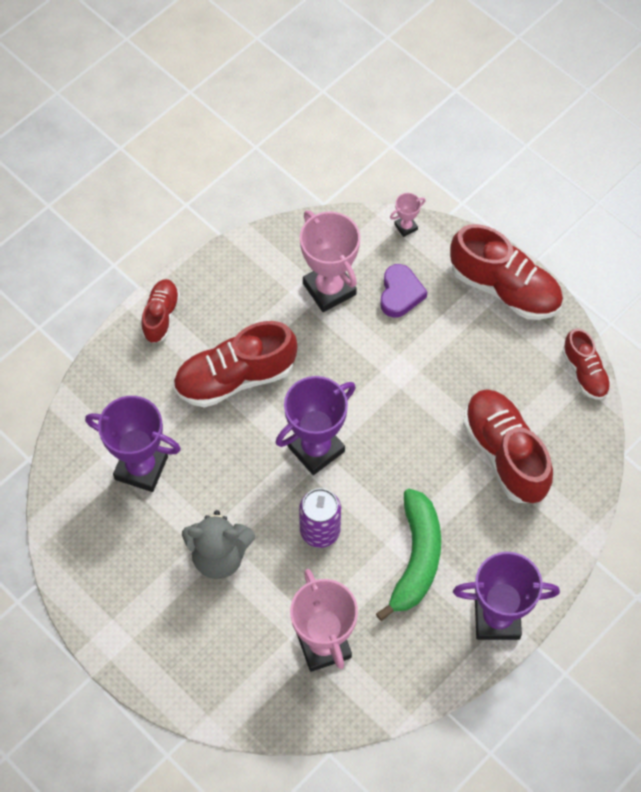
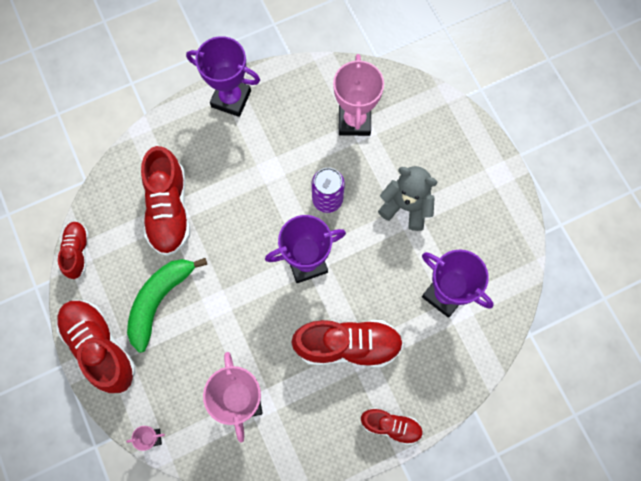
camera: 160 degrees left, 10 degrees up
(161, 316) = (391, 426): red shoe -> red shoe turned 105 degrees counterclockwise
(400, 294) = (186, 373): purple heart -> none
(416, 558) = (267, 156): green banana -> green banana (159, 300)

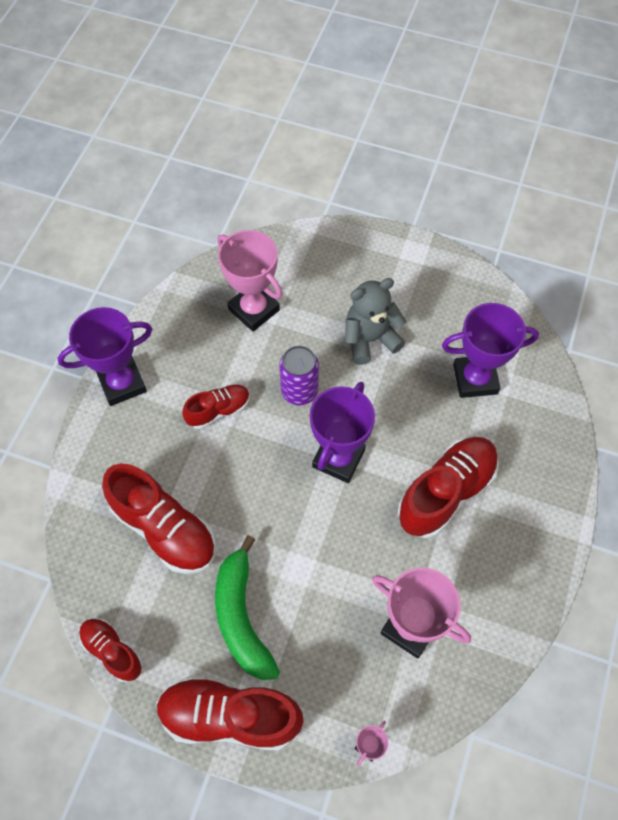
camera: 45 degrees left, 10 degrees down
(391, 426) = (550, 522): red shoe -> red shoe (218, 410)

